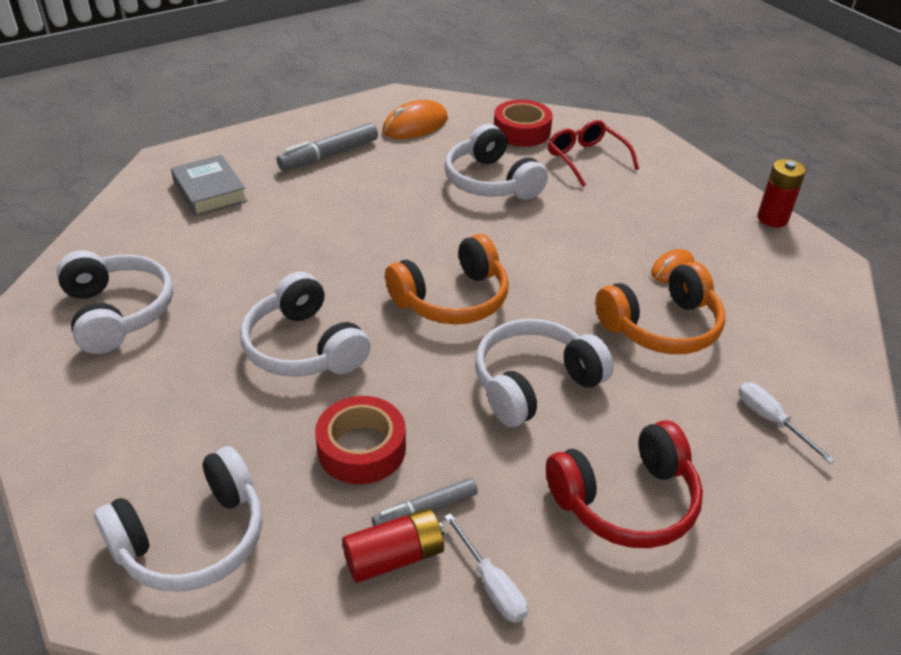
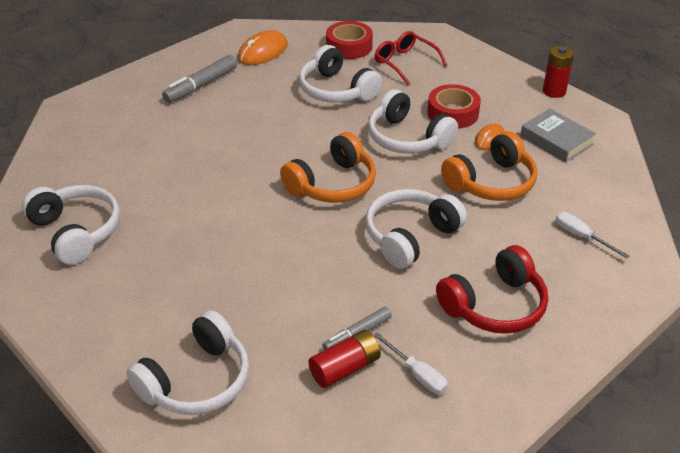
camera: 10 degrees left, 0 degrees up
(210, 191) = (114, 127): grey book -> grey book (556, 140)
(304, 347) = (232, 236): white headphones -> white headphones (407, 138)
(361, 448) = (298, 300): red tape -> red tape (453, 113)

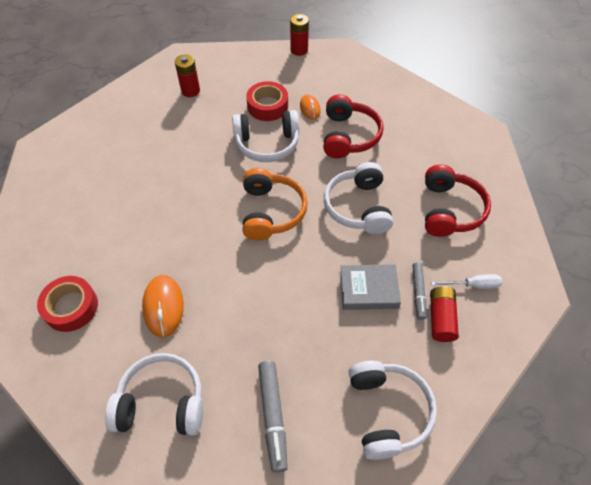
camera: 50 degrees left, 15 degrees up
(201, 85) = (76, 213): grey marker -> grey marker (273, 416)
(263, 52) = (82, 152): orange mouse -> orange mouse (163, 306)
(336, 90) = (177, 143): white headphones -> none
(349, 46) = (137, 104): red tape -> red tape (71, 307)
(405, 63) = (190, 91): red glasses -> red battery
(491, 182) = (348, 136): orange headphones -> red headphones
(556, 140) = (342, 82): grey book -> grey book (368, 290)
(581, 236) = (429, 133): white screwdriver -> none

